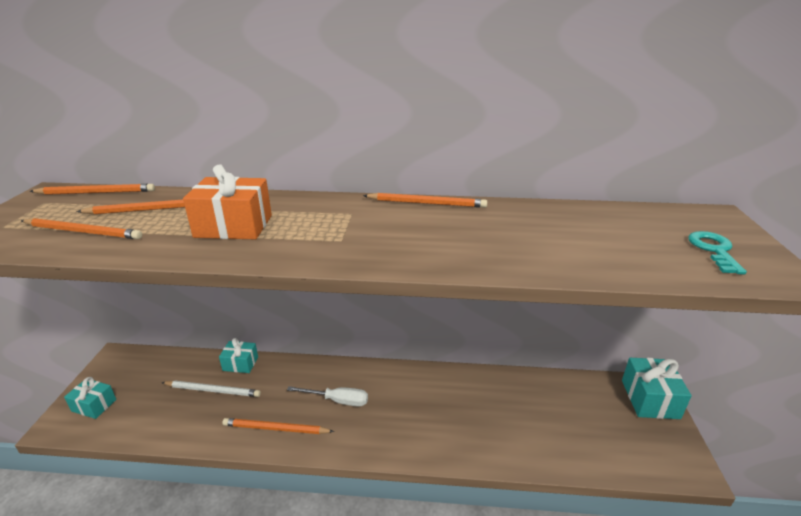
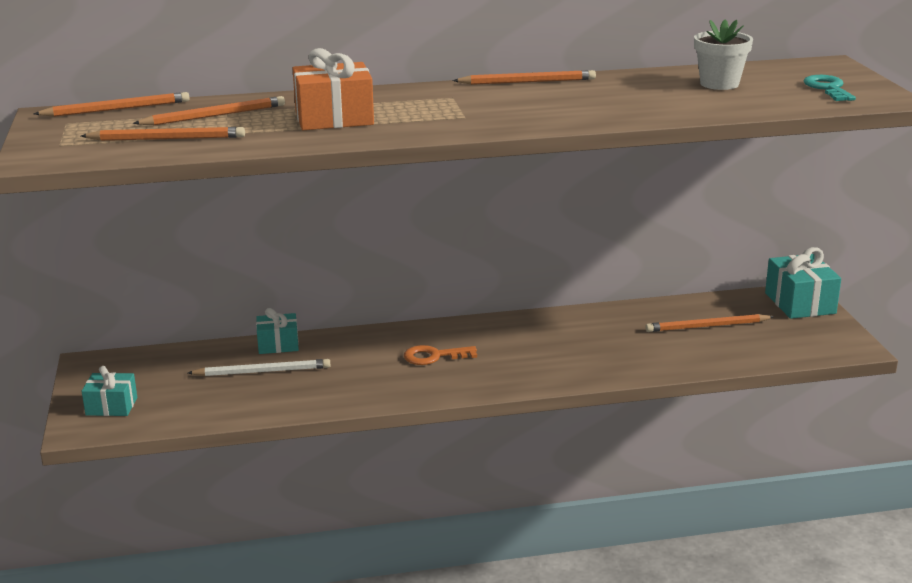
camera: 15 degrees left, 5 degrees down
(275, 429) = (373, 388): orange pencil -> orange pencil (707, 326)
(338, 401) = (434, 356): white screwdriver -> orange key
(600, 228) = (719, 84): none -> white flower pot

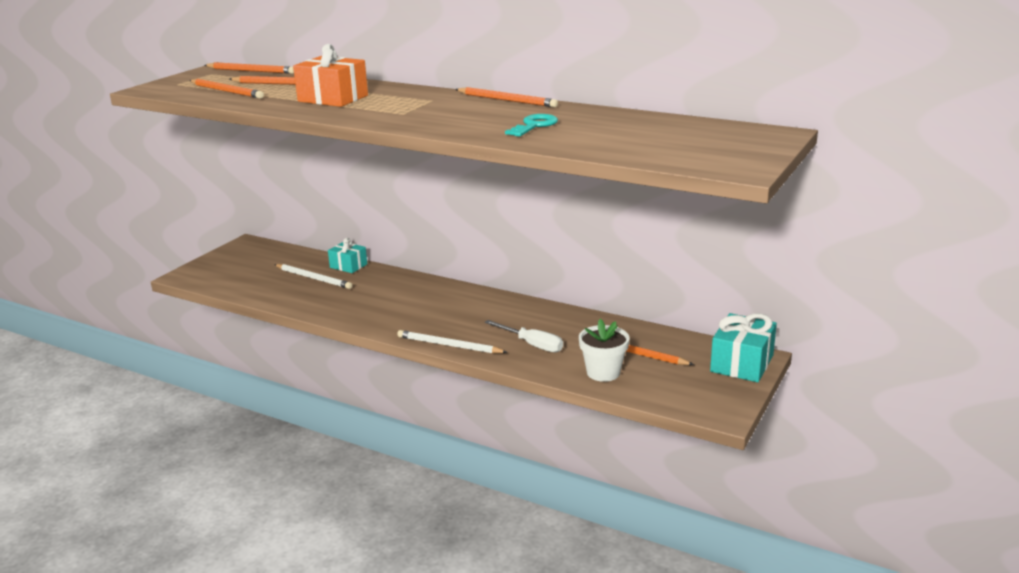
camera: 40 degrees right, 0 degrees up
(111, 406) = (216, 270): turquoise gift -> none
(434, 356) = (417, 304): orange key -> none
(541, 382) = (449, 345): none -> white pencil
(614, 352) = (532, 345): none -> white screwdriver
(719, 84) = (636, 129): white flower pot -> white flower pot (603, 372)
(828, 88) = (714, 150): turquoise key -> turquoise key (534, 125)

